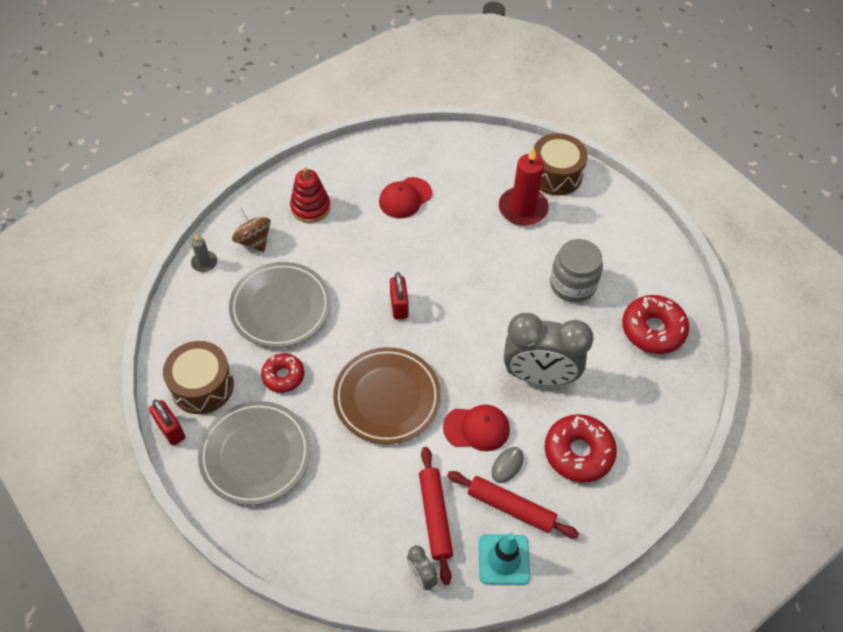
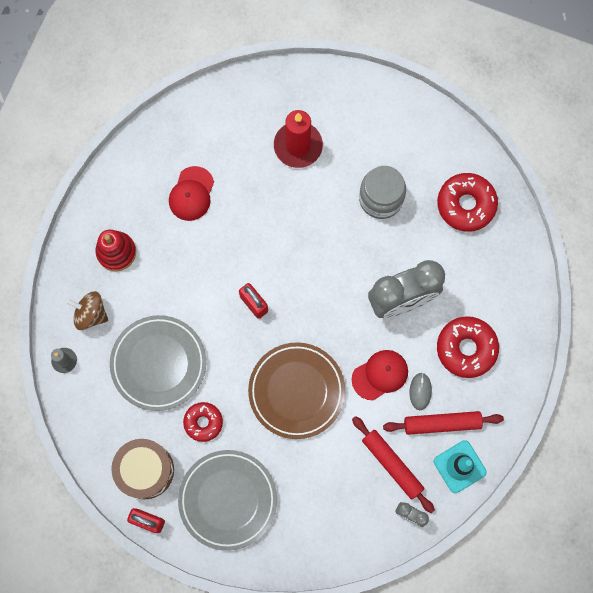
camera: 30 degrees left, 20 degrees up
(555, 174) = (305, 93): brown drum -> none

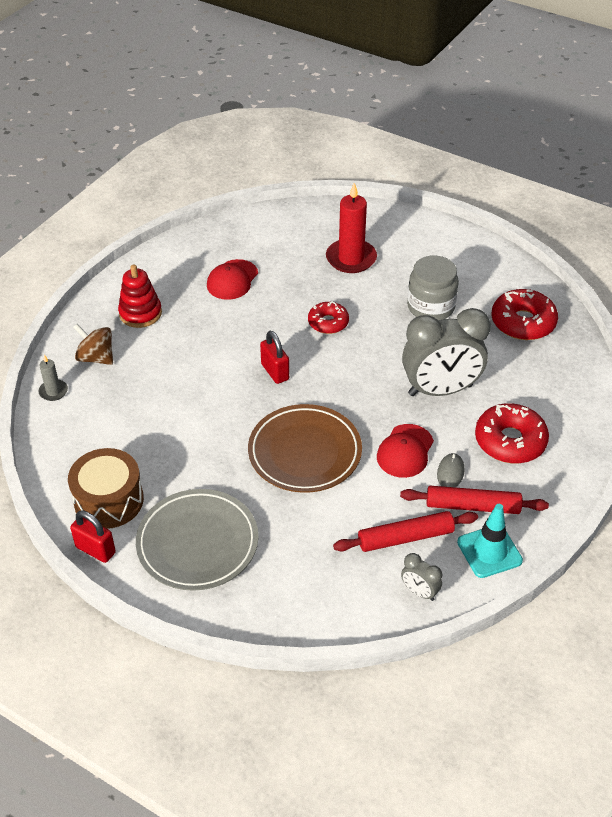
camera: 10 degrees right, 30 degrees down
(159, 363) = (155, 408): grey plate -> none
(203, 422) = (190, 466): red donut -> red donut (328, 322)
(380, 375) = (405, 451): red cap -> red cap turned 135 degrees clockwise
(392, 464) = (405, 537): red rolling pin -> red rolling pin turned 75 degrees counterclockwise

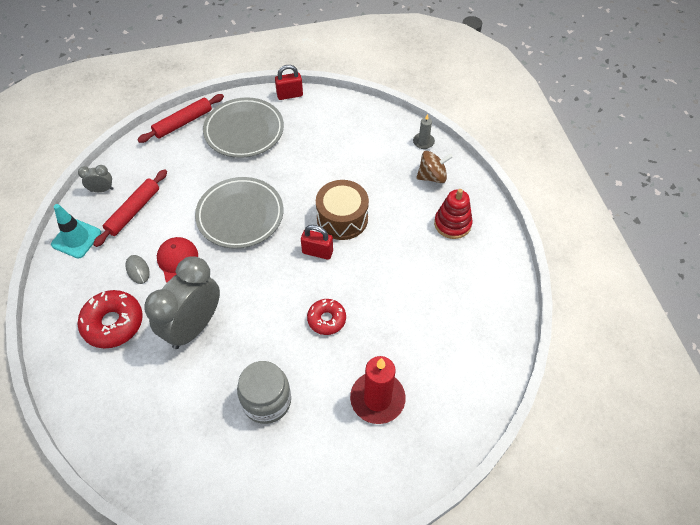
camera: 135 degrees right, 10 degrees up
(109, 500) = (314, 117): brown drum -> brown drum (342, 218)
(232, 280) = (434, 299): red cap -> none
(305, 452) = (240, 215): brown plate -> grey plate
(472, 506) = (106, 258): red rolling pin -> red rolling pin (183, 123)
(523, 322) = (179, 449): red donut -> none

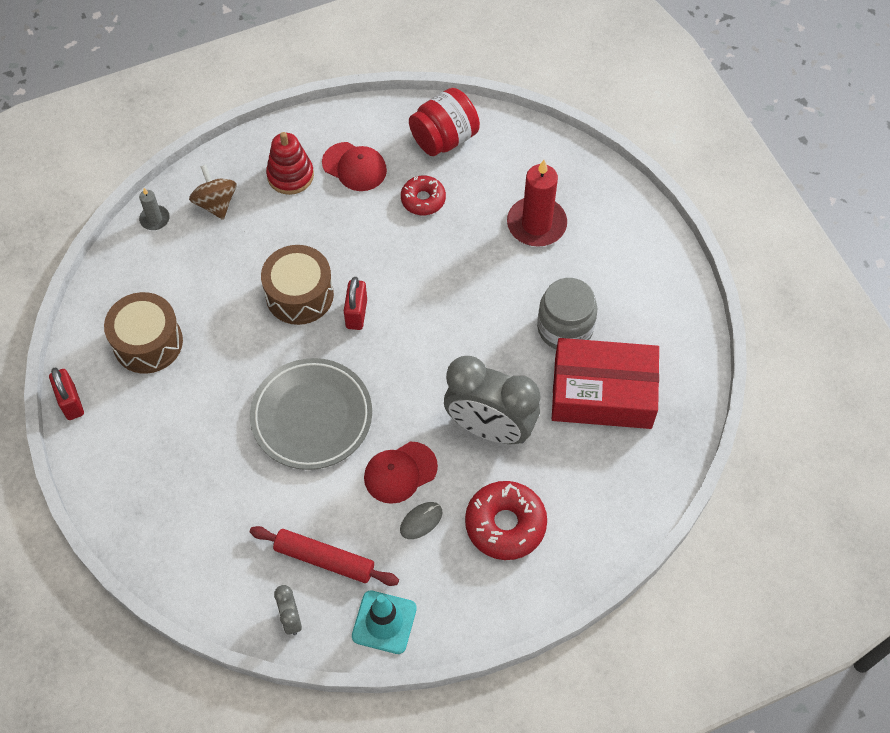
camera: 100 degrees left, 5 degrees up
(183, 123) = (142, 542): red rolling pin -> none
(197, 419) = (602, 393): none -> red box
(244, 131) = (152, 449): grey plate -> none
(323, 133) = (148, 342): none -> brown drum
(326, 319) = (450, 287): red donut -> red donut (423, 199)
(456, 267) = (354, 167): none -> red cap
(480, 339) = (444, 138): none -> red jar

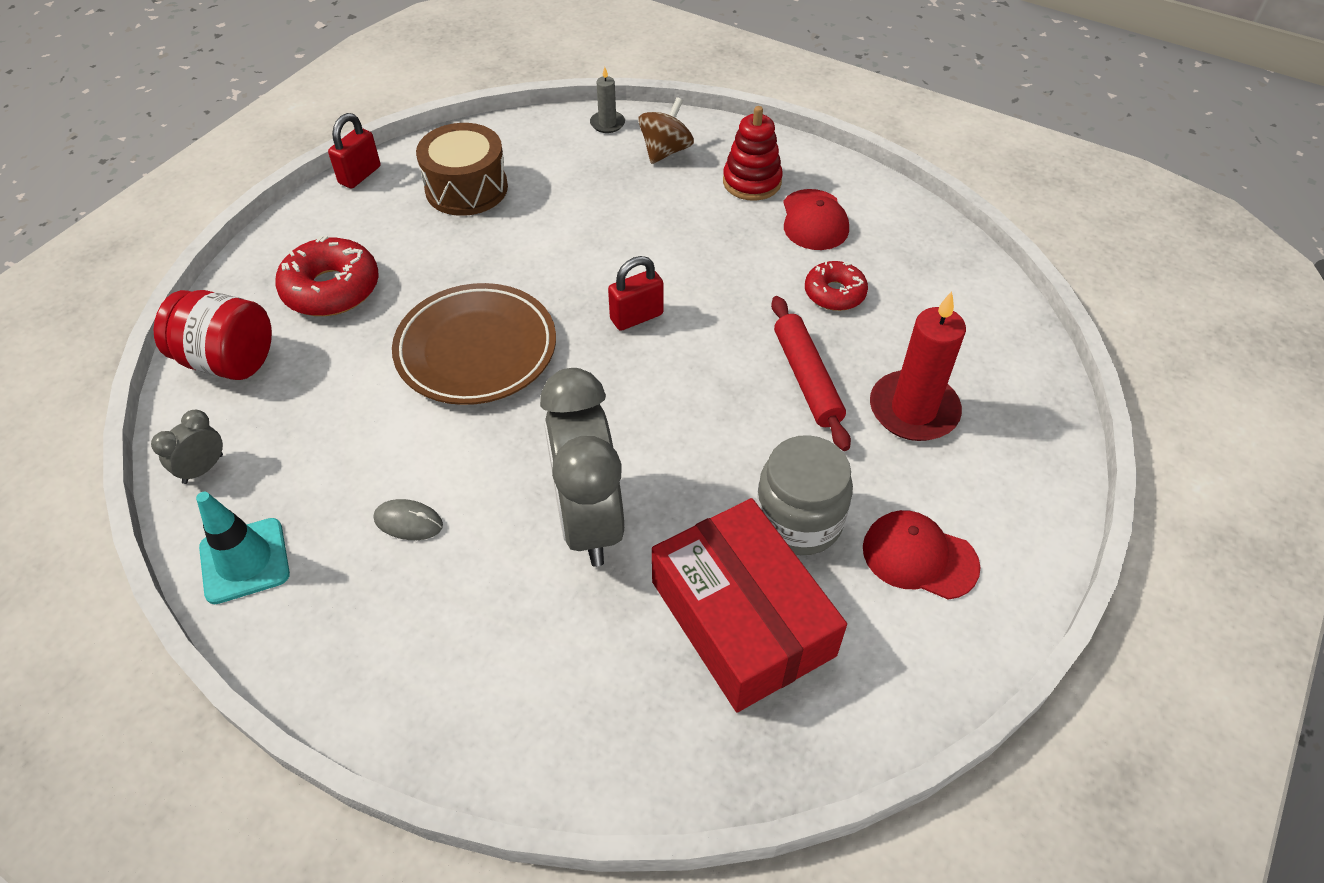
camera: 55 degrees right, 10 degrees down
(299, 295) = (618, 261): brown drum -> none
(312, 417) = (476, 350): grey plate -> brown plate
(324, 559) = (299, 458): red rolling pin -> red rolling pin (807, 379)
(400, 472) = (461, 465): red cap -> red cap (919, 557)
(444, 138) = (930, 268): red jar -> red jar (228, 360)
(505, 524) = (461, 615): red donut -> red donut (331, 289)

